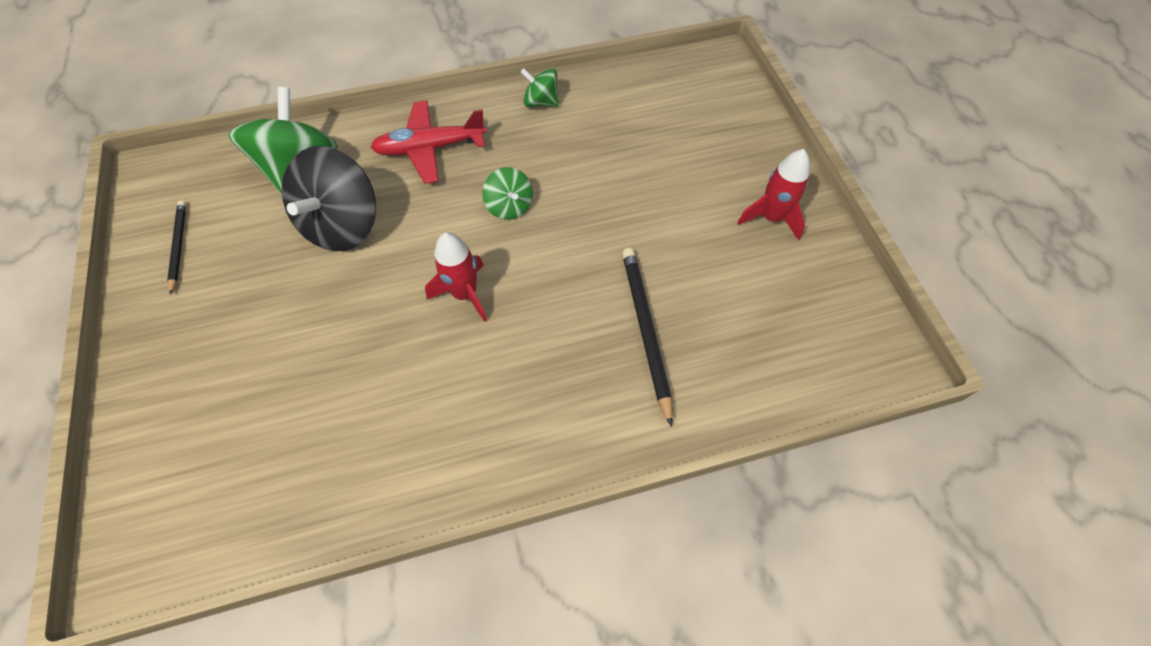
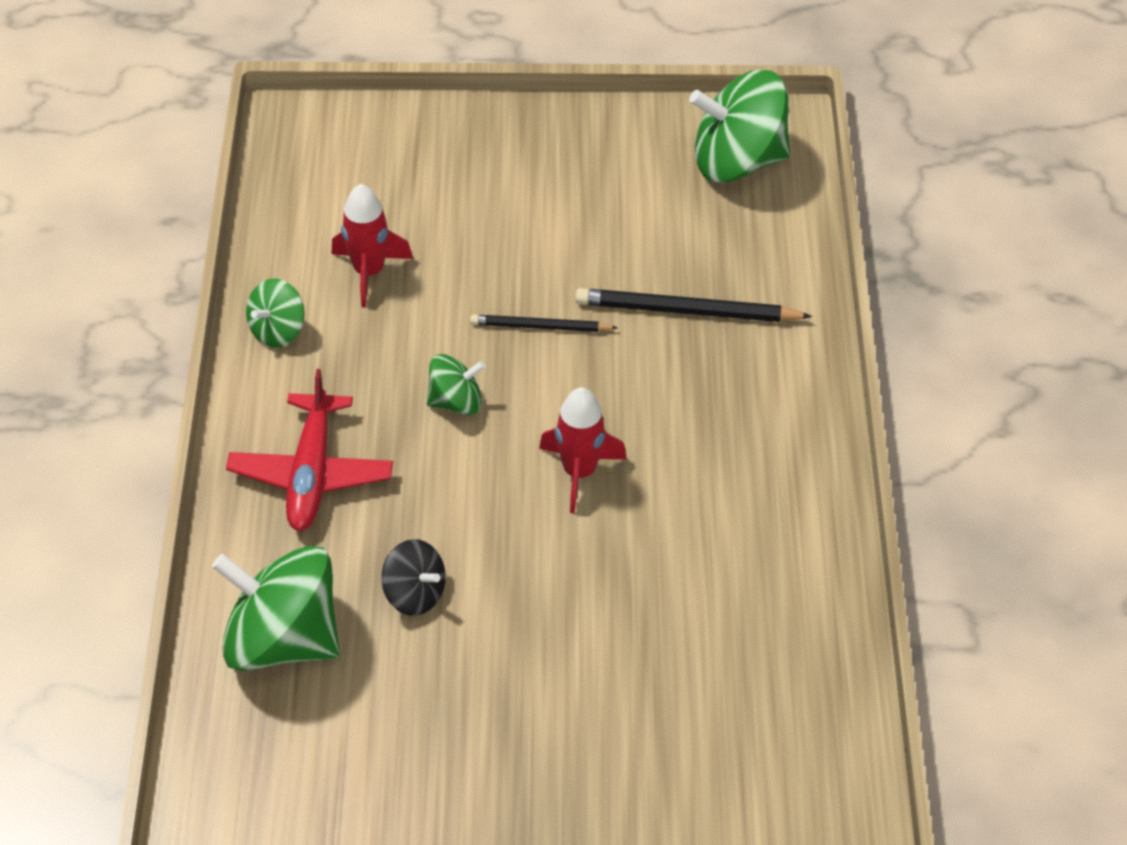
camera: 75 degrees left, 10 degrees down
(178, 246) = (377, 804): black pencil -> black pencil (540, 327)
(343, 224) = (415, 593): black spinning top -> black spinning top, size x0.52
(771, 218) = (572, 157): red rocket -> red rocket (369, 272)
(828, 332) = (737, 161): none -> green spinning top

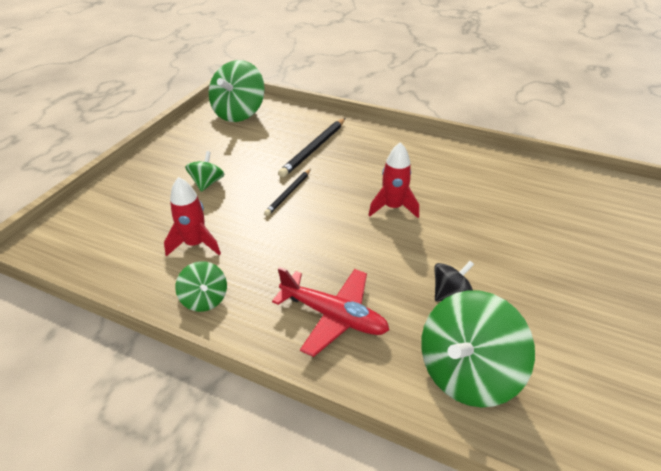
camera: 65 degrees left, 10 degrees down
(456, 401) = (318, 237): green spinning top -> green spinning top (207, 183)

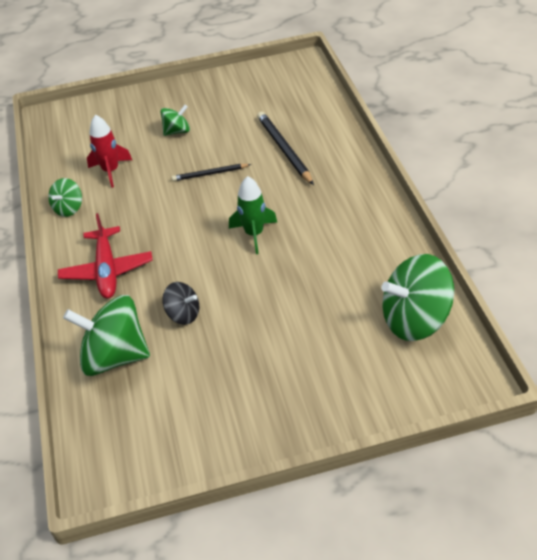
camera: 55 degrees right, 5 degrees up
(239, 113) = (285, 82): green spinning top -> green spinning top (415, 319)
(314, 149) = (284, 149): black pencil -> black pencil turned 75 degrees clockwise
(393, 207) = (254, 234): red rocket -> green rocket

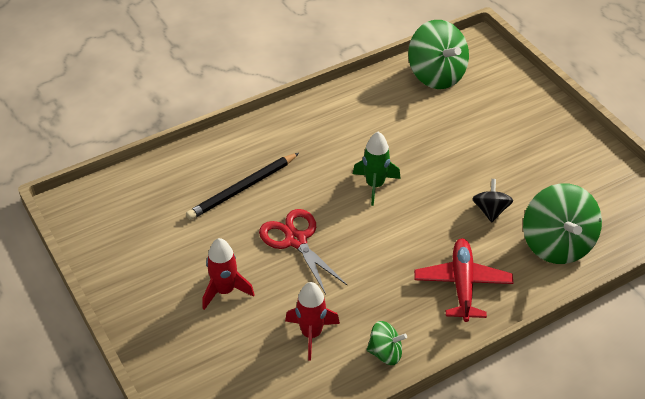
camera: 110 degrees left, 0 degrees up
(107, 270) = (462, 284): red plane -> red plane turned 60 degrees counterclockwise
(177, 131) = (225, 291): green spinning top -> red rocket
(210, 174) = (295, 240): black pencil -> red scissors

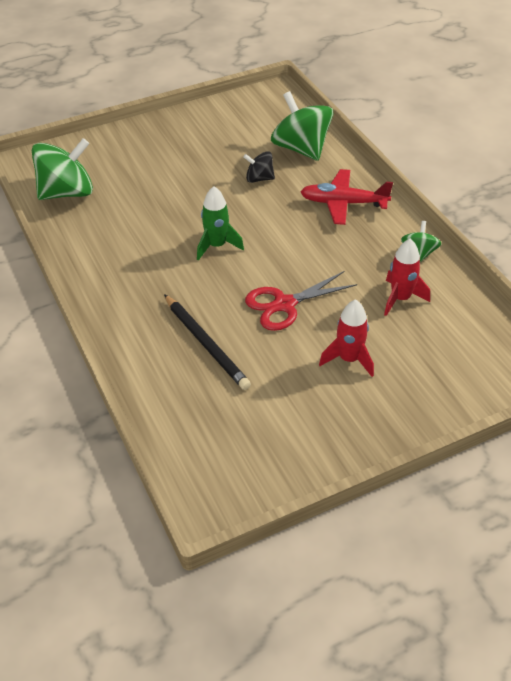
camera: 85 degrees left, 0 degrees up
(556, 244) = (301, 148): green spinning top -> green spinning top turned 120 degrees counterclockwise

